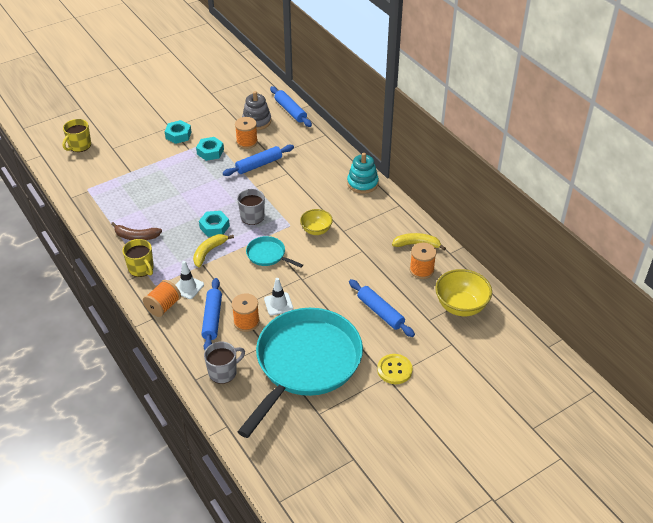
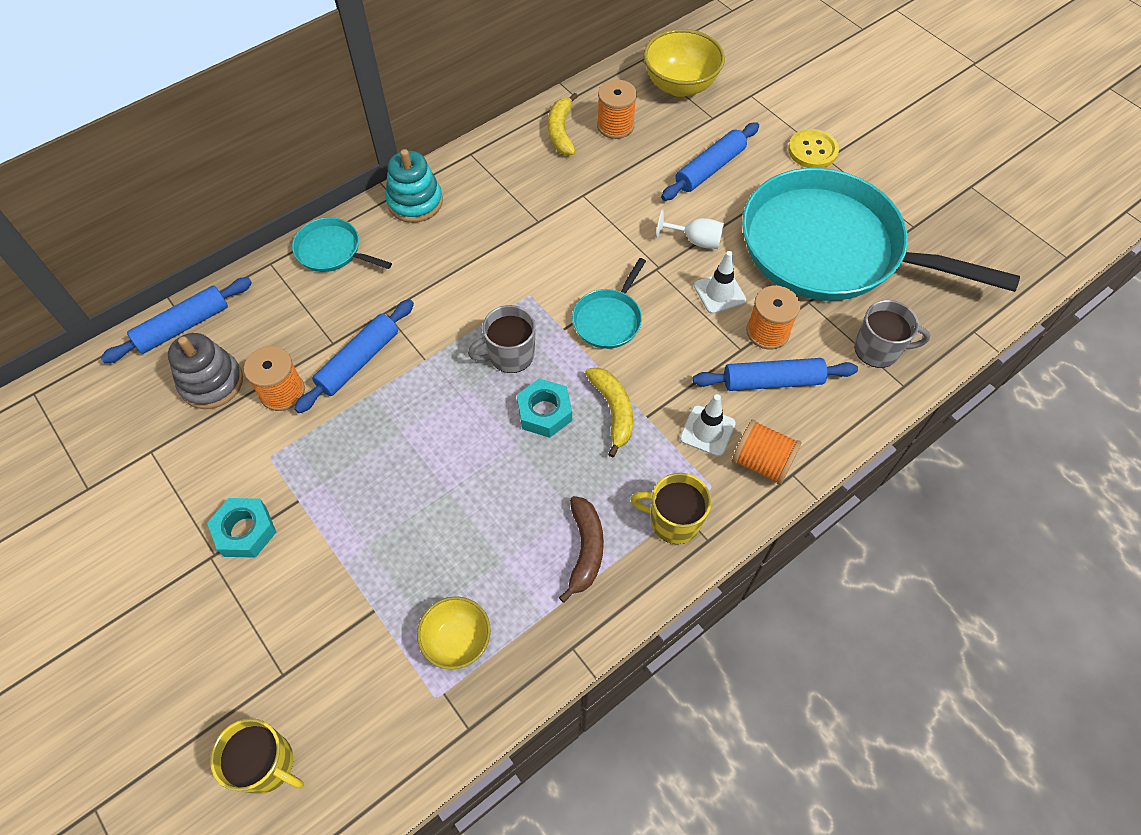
camera: 95 degrees left, 15 degrees up
(141, 268) = (673, 520): yellow mug -> yellow mug turned 120 degrees counterclockwise
(209, 252) = (613, 411): yellow banana -> yellow banana turned 135 degrees counterclockwise
(210, 152) = (311, 455): turquoise nut -> none
(223, 372) = (878, 349): grey mug -> grey mug turned 135 degrees clockwise
(259, 165) = (359, 361): blue rolling pin -> blue rolling pin turned 75 degrees clockwise
(316, 230) = (540, 257): yellow bowl -> yellow bowl (457, 640)
(320, 298) = (695, 240): none -> white goblet
(331, 154) = (331, 251): none -> turquoise pan

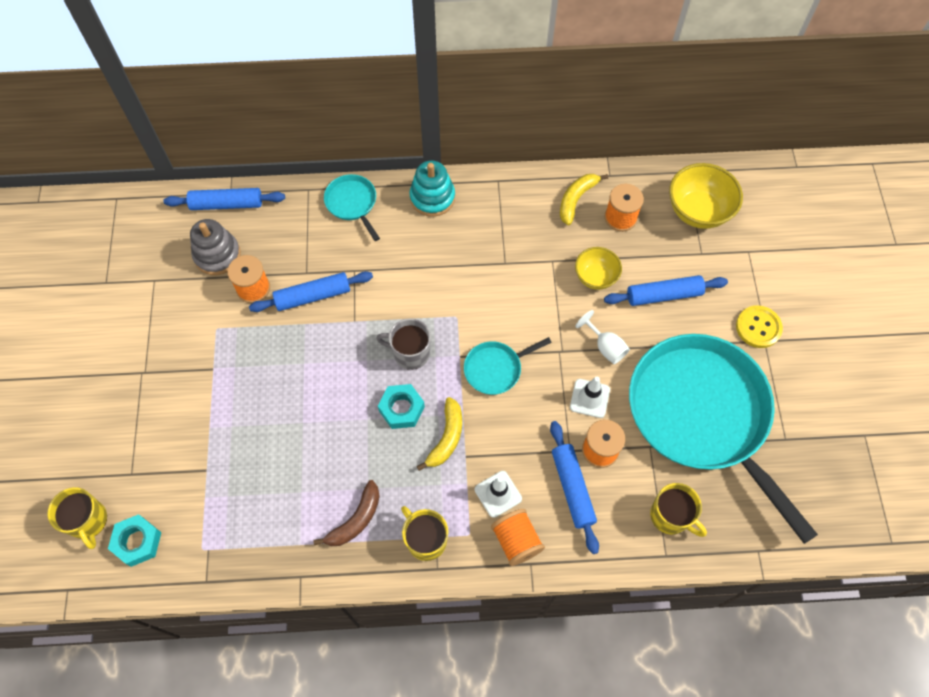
camera: 35 degrees right, 5 degrees up
(245, 531) = (170, 369): turquoise nut -> turquoise nut (137, 542)
(457, 640) = (238, 523): yellow bowl -> yellow bowl (595, 277)
(772, 381) = (572, 488): blue rolling pin -> blue rolling pin turned 45 degrees clockwise
(878, 349) = (670, 516): grey mug -> yellow mug

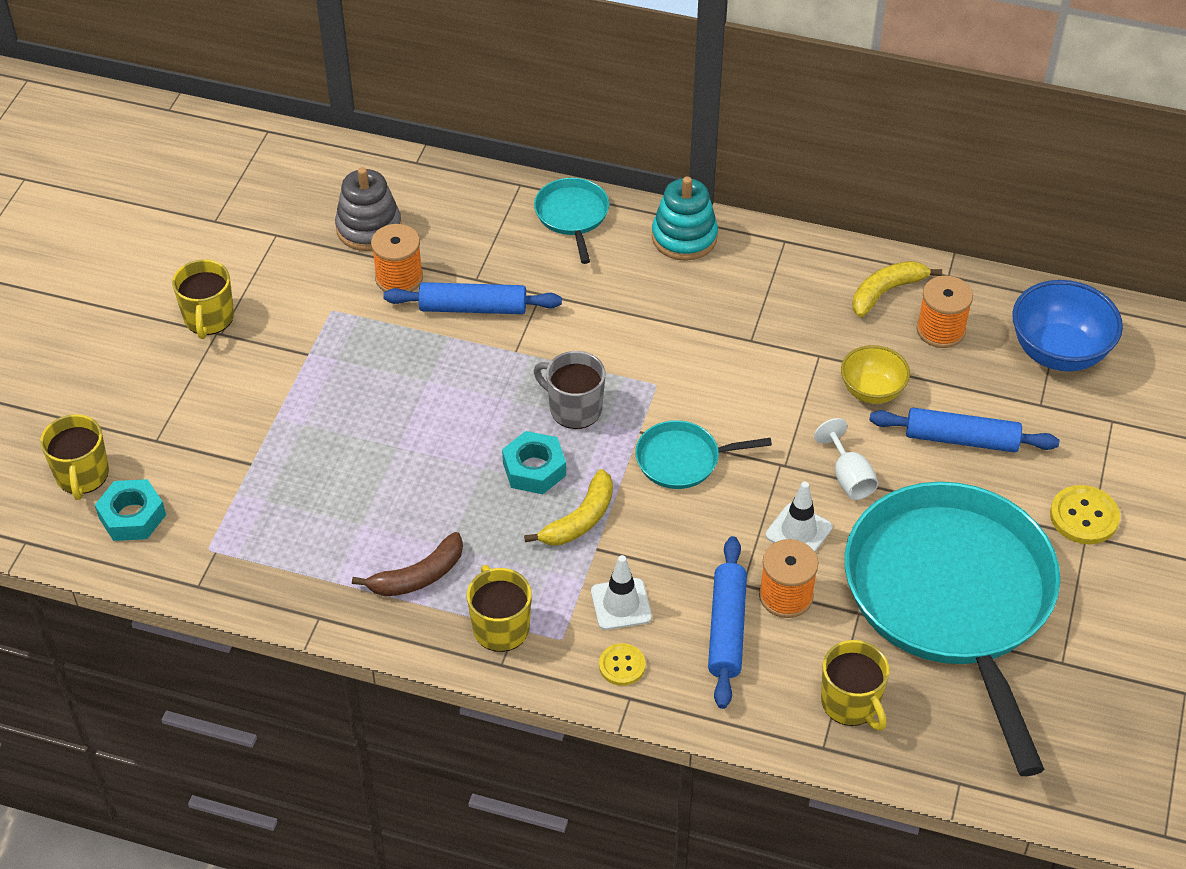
camera: 20 degrees right, 15 degrees down
(131, 363) = (208, 318): none -> yellow mug
(227, 204) = (406, 173): blue rolling pin -> none
(516, 541) = (622, 665): orange spool -> yellow button
(698, 211) = (1058, 352): yellow bowl -> blue bowl

